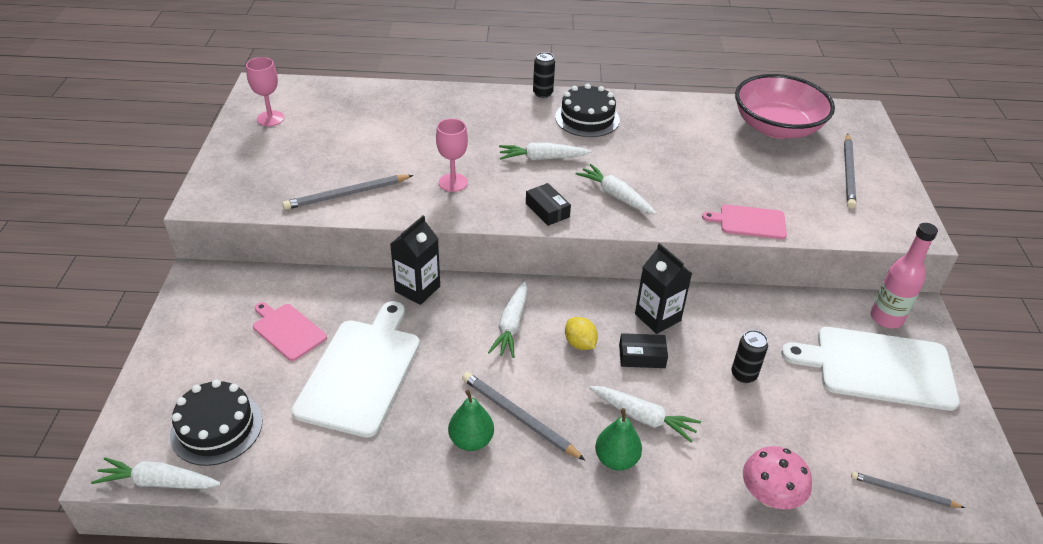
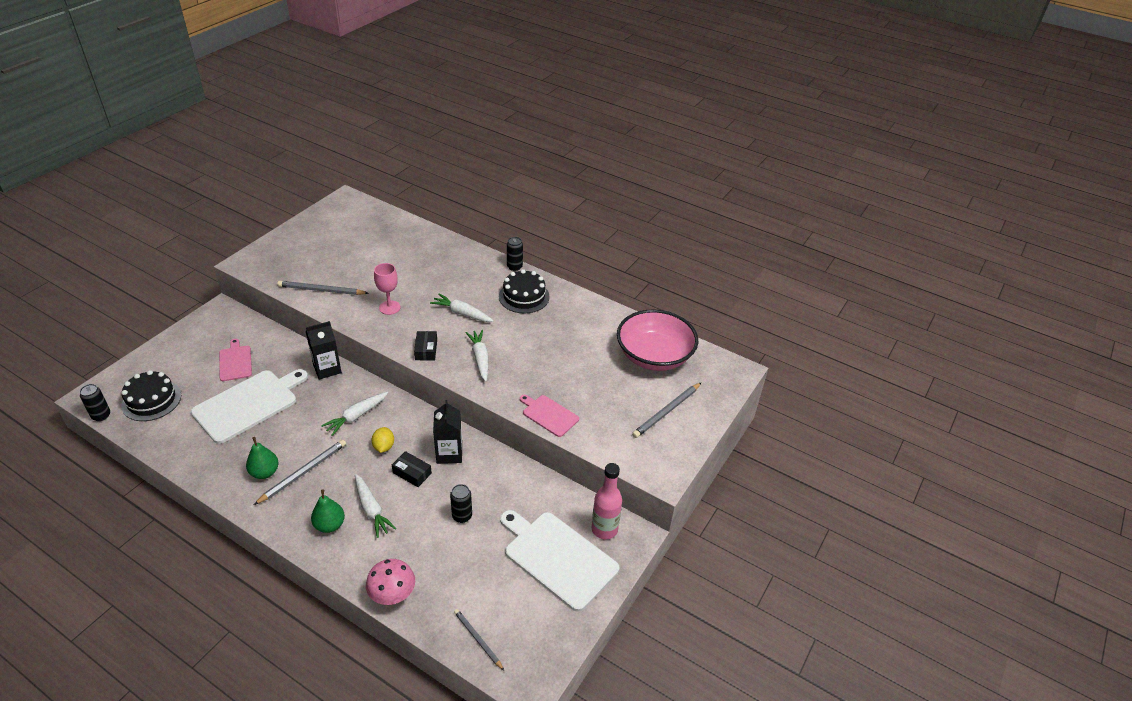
camera: 30 degrees right, 0 degrees up
(158, 482) = (101, 415): white carrot -> black can
(270, 118) = (329, 223): pink goblet -> none
(518, 417) = (303, 472): grey pencil -> grey pencil turned 60 degrees clockwise

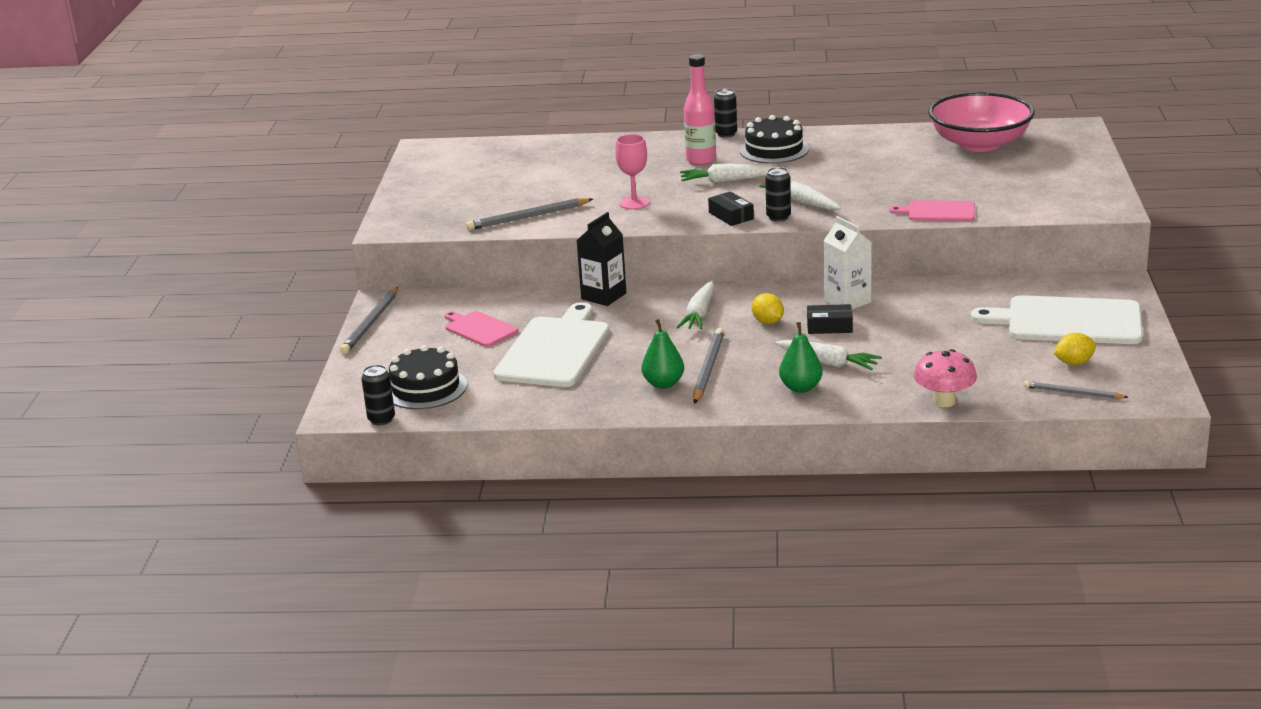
camera: 25 degrees left, 15 degrees down
(449, 453) = (847, 301): black carton -> white carton
(462, 516) = (930, 332): black can -> black can (778, 217)
(513, 606) = (1074, 363): none -> yellow lemon
(604, 529) = (1084, 289): pink bottle -> pink bottle (701, 160)
(666, 412) = (1050, 172): grey pencil -> grey pencil (371, 323)

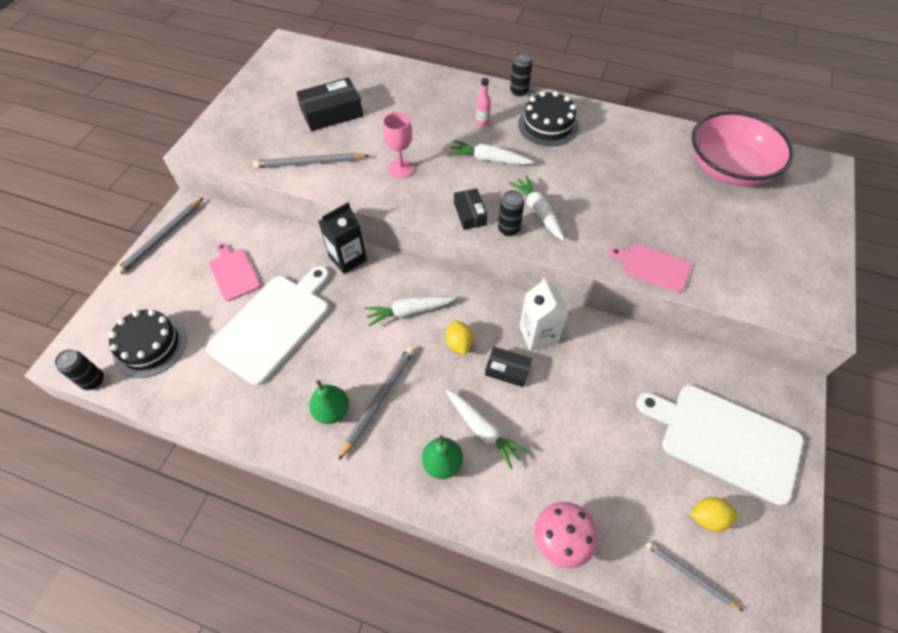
camera: 15 degrees right, 30 degrees up
(523, 182) = (332, 113): none -> black box
(699, 314) = (409, 311): white carrot -> white carrot turned 45 degrees clockwise
(701, 160) = (482, 123): pink bottle -> pink bottle, size x0.53

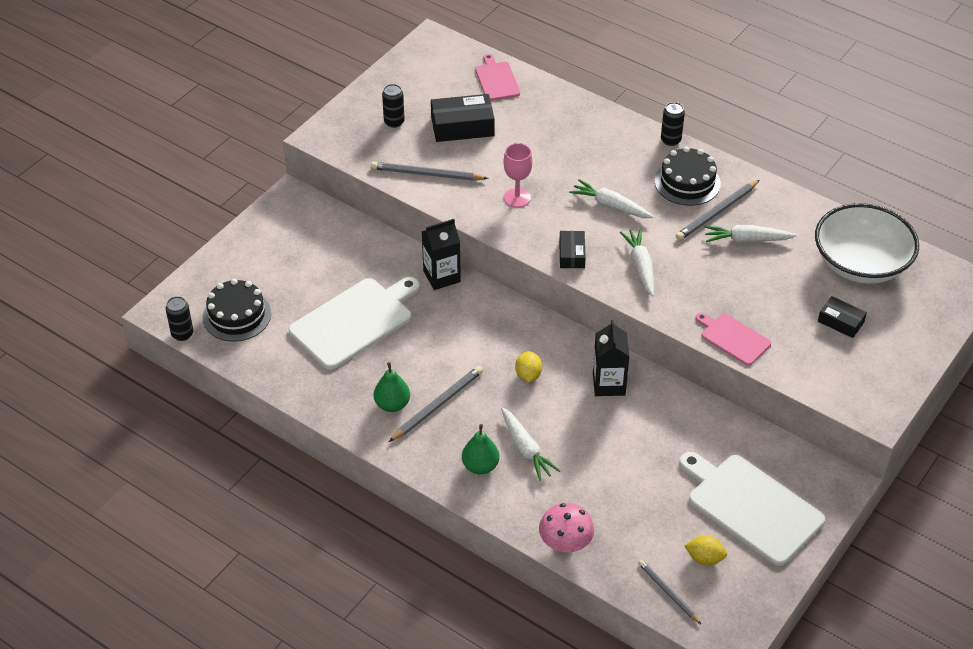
camera: 15 degrees right, 10 degrees down
(162, 237) = (262, 219): grey pencil -> grey pencil (717, 212)
(234, 273) = (326, 267): pink cutting board -> pink cutting board (497, 80)
(409, 311) = (488, 337): white carrot -> white carrot (746, 240)
(482, 123) = (618, 167): pink bottle -> none
(507, 370) = (567, 407): black box -> black box (840, 322)
(508, 229) = (605, 276): black can -> black can (394, 122)
(538, 335) = (609, 384): white carton -> black carton
(728, 168) = (861, 263): pink bowl -> white bowl

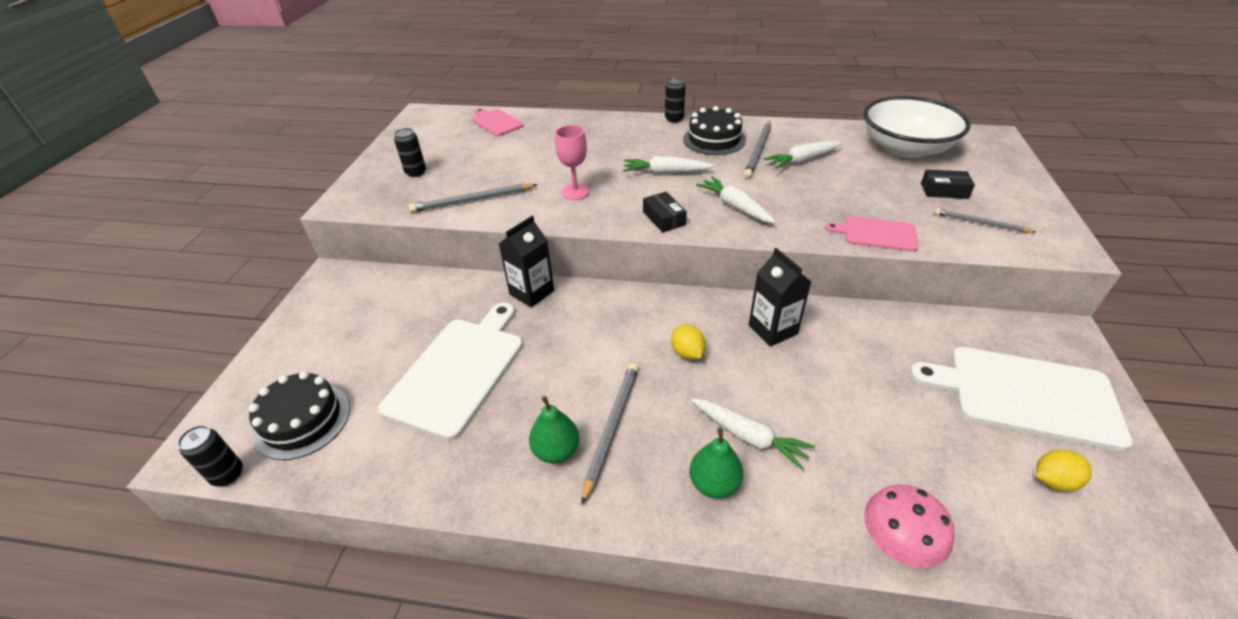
camera: 25 degrees left, 5 degrees down
(462, 126) = (485, 158): black box -> none
(668, 592) = (1069, 551): grey pencil -> grey pencil (980, 223)

